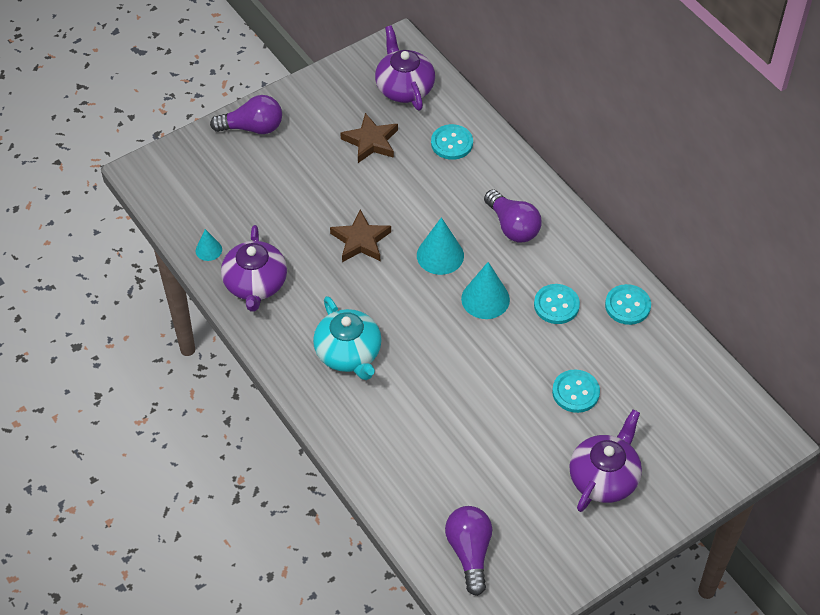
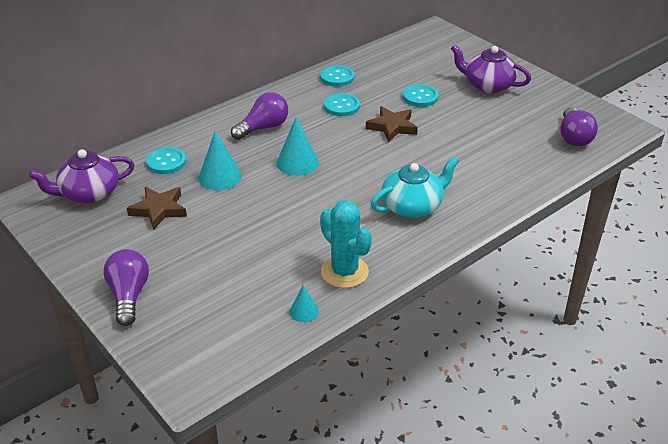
camera: 95 degrees left, 15 degrees down
(255, 284) = (344, 272): purple teapot -> turquoise cactus
(360, 240) = (284, 208): brown star -> brown star (392, 127)
(469, 552) = (574, 137): purple light bulb -> purple light bulb turned 75 degrees counterclockwise
(485, 299) = (341, 138): turquoise cone -> turquoise cone (220, 177)

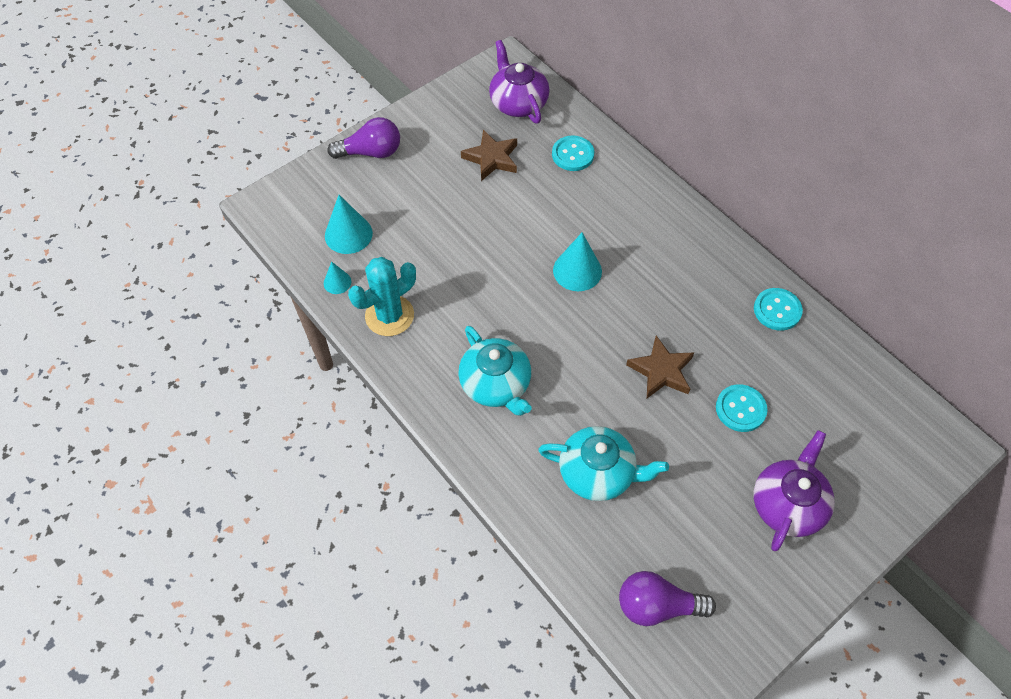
camera: 90 degrees right, 20 degrees up
(220, 177) = (548, 202): turquoise cone -> turquoise cone (348, 234)
(263, 128) = (646, 235): purple light bulb -> none
(341, 106) = (704, 315): turquoise button -> none
(482, 158) = (598, 473): none -> turquoise teapot

